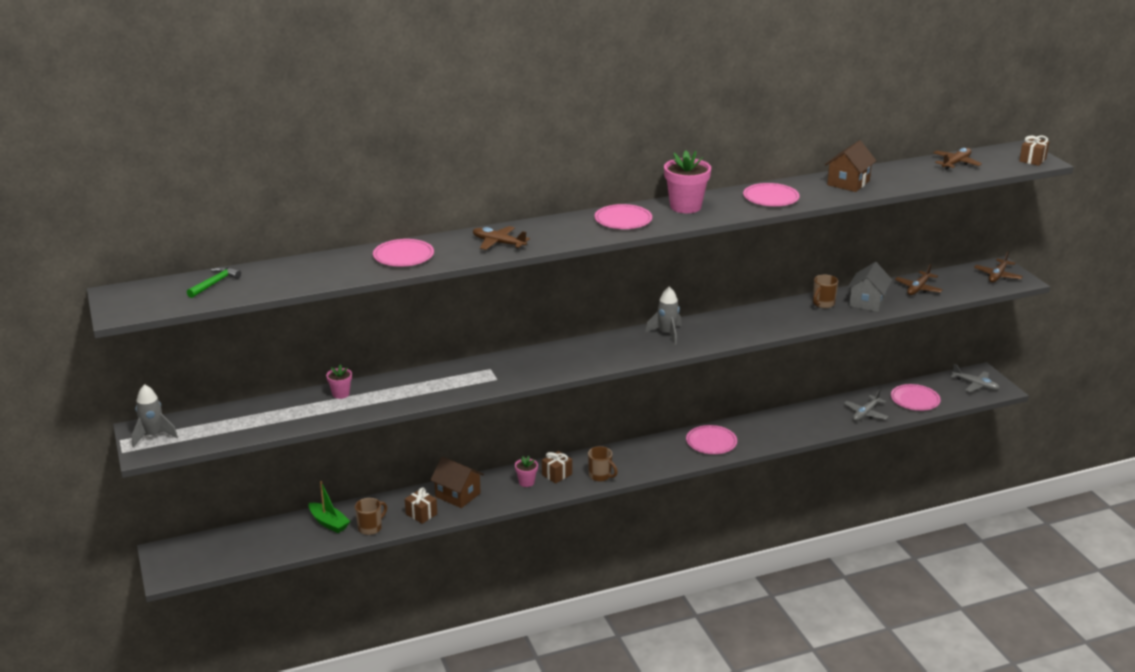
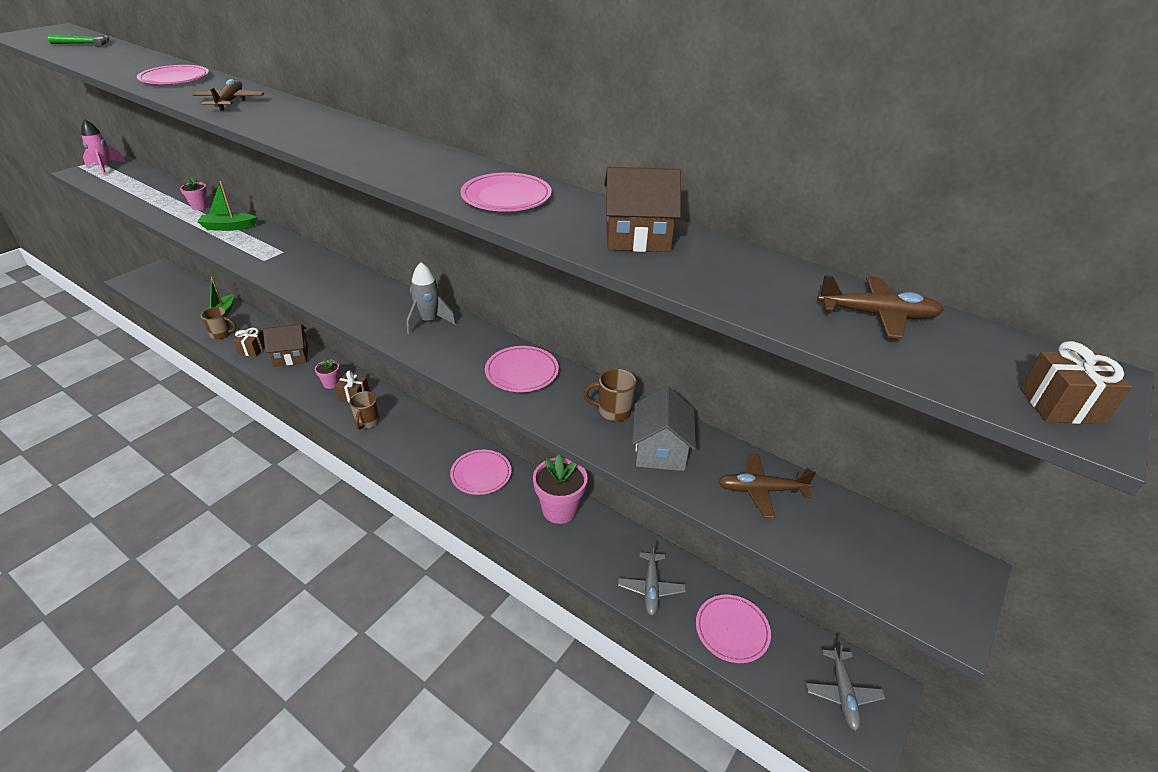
camera: 55 degrees right, 10 degrees up
(153, 436) = (105, 168): grey rocket -> pink rocket
(408, 386) = (229, 227): none -> green boat
(458, 495) = (291, 356): brown house -> brown house turned 75 degrees clockwise
(623, 220) = (342, 136): pink plate -> pink plate (522, 372)
(685, 207) = (418, 157): pink flower pot -> pink flower pot (559, 510)
(865, 413) = (651, 588): grey plane -> grey plane turned 90 degrees counterclockwise
(867, 302) = (660, 450): grey house -> grey house turned 75 degrees counterclockwise
(997, 276) = (922, 577): brown plane -> none

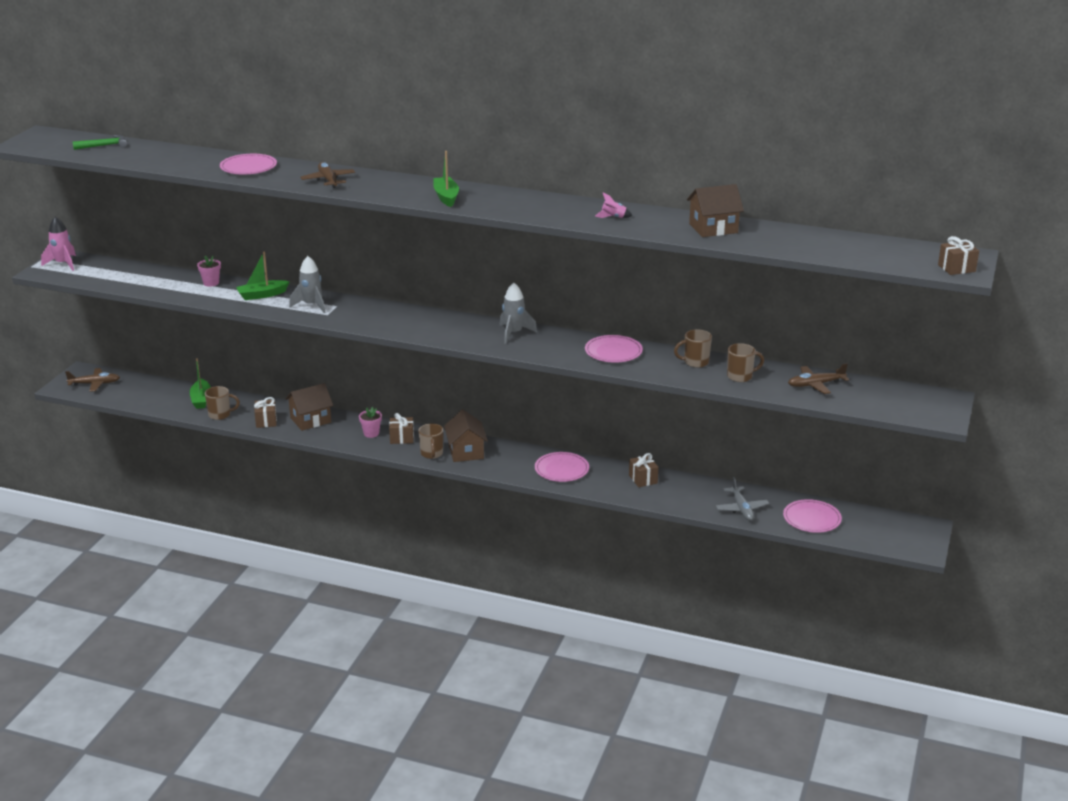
camera: 15 degrees left, 10 degrees down
(260, 247) = (311, 305): none -> grey rocket
(328, 138) = (446, 197): none -> green boat
(401, 427) = (466, 452): none -> brown house
(506, 197) = (613, 217): pink plate -> pink rocket
(559, 510) = (643, 479): pink flower pot -> brown gift
(660, 450) = (740, 377): grey house -> brown mug
(842, 693) = (900, 534): grey plane -> none
(877, 315) = (863, 246): brown plane -> brown plane (94, 384)

